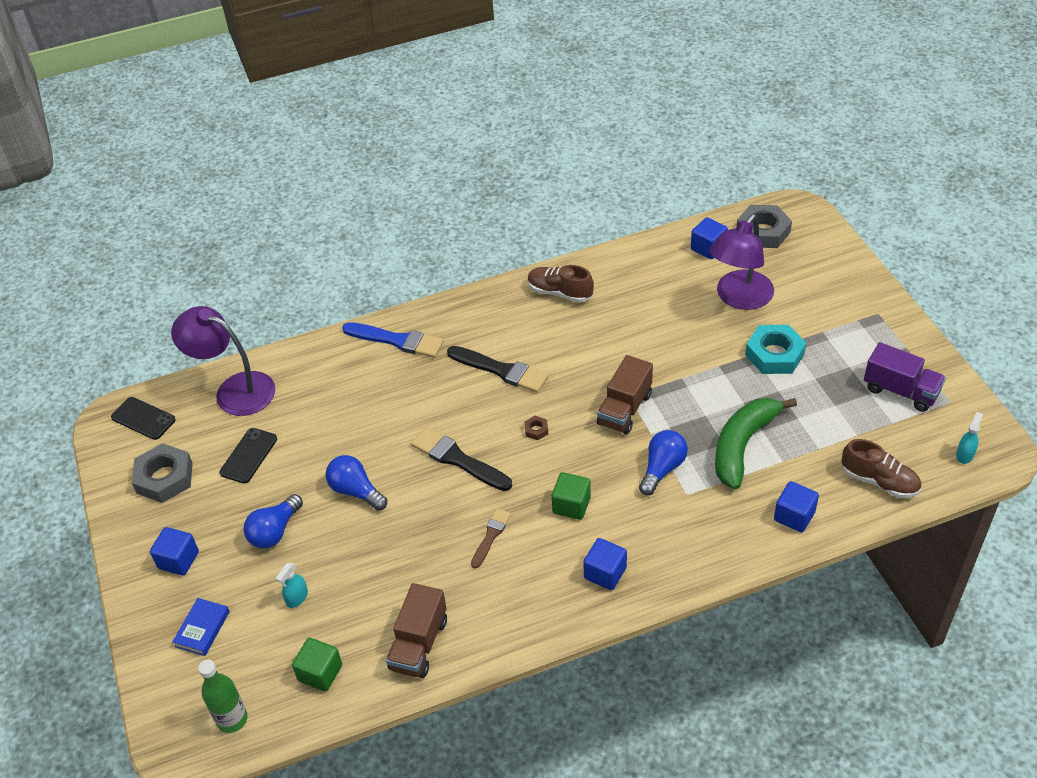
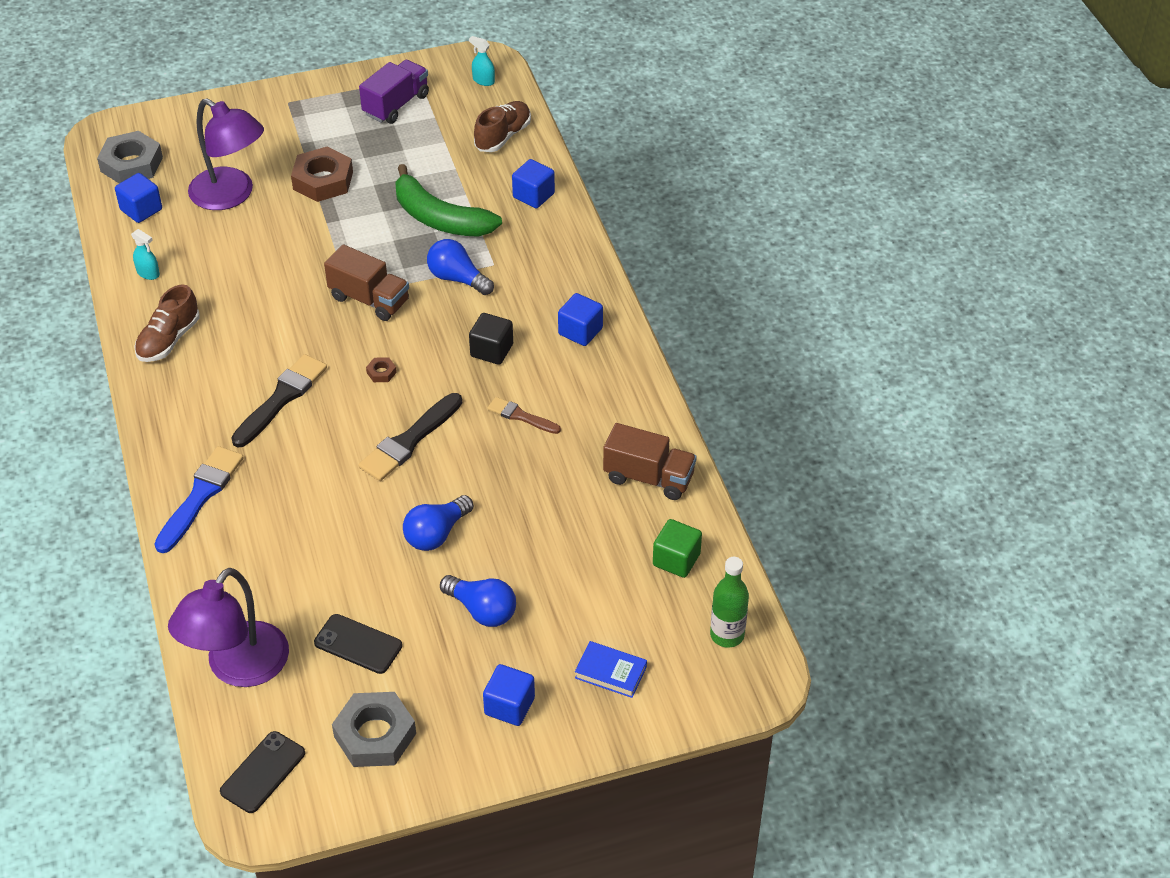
camera: 90 degrees left, 0 degrees up
(297, 598) = (579, 584): turquoise spray bottle -> turquoise spray bottle (148, 273)
(571, 505) = (491, 350): green cube -> black cube
(774, 354) = (323, 180): turquoise nut -> brown nut

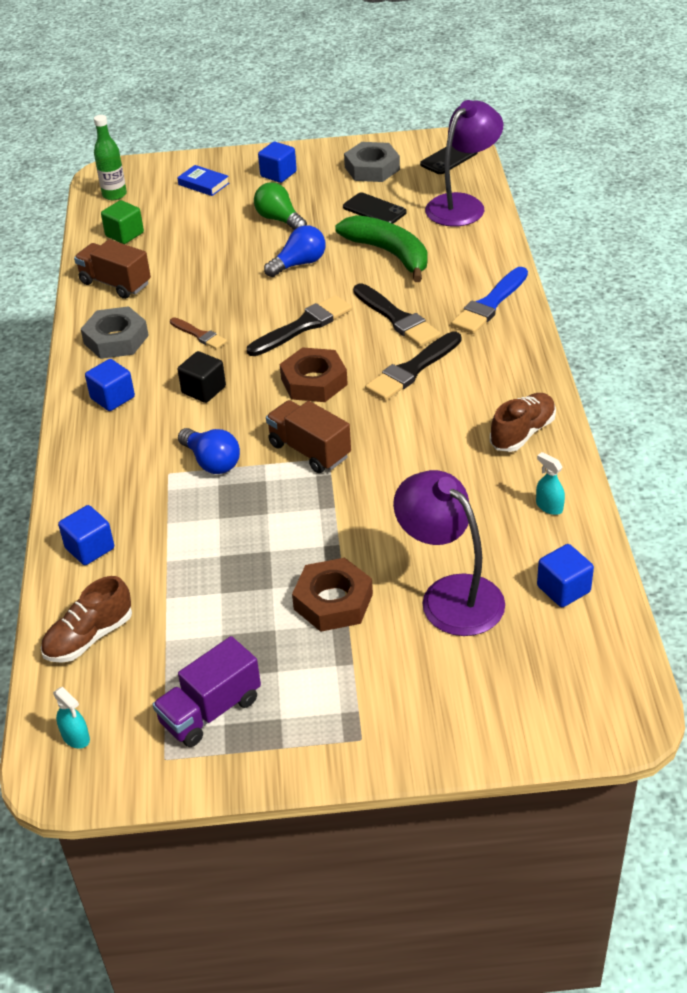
camera: 165 degrees left, 5 degrees down
(131, 164) = (582, 660): grey nut -> grey nut (116, 339)
(305, 463) = (397, 318): none -> black brush
(381, 372) = (314, 382): brown nut -> brown nut, size x2.34
(439, 218) = (207, 533): green banana -> green banana (390, 254)
(482, 610) = (279, 220): blue light bulb -> green light bulb

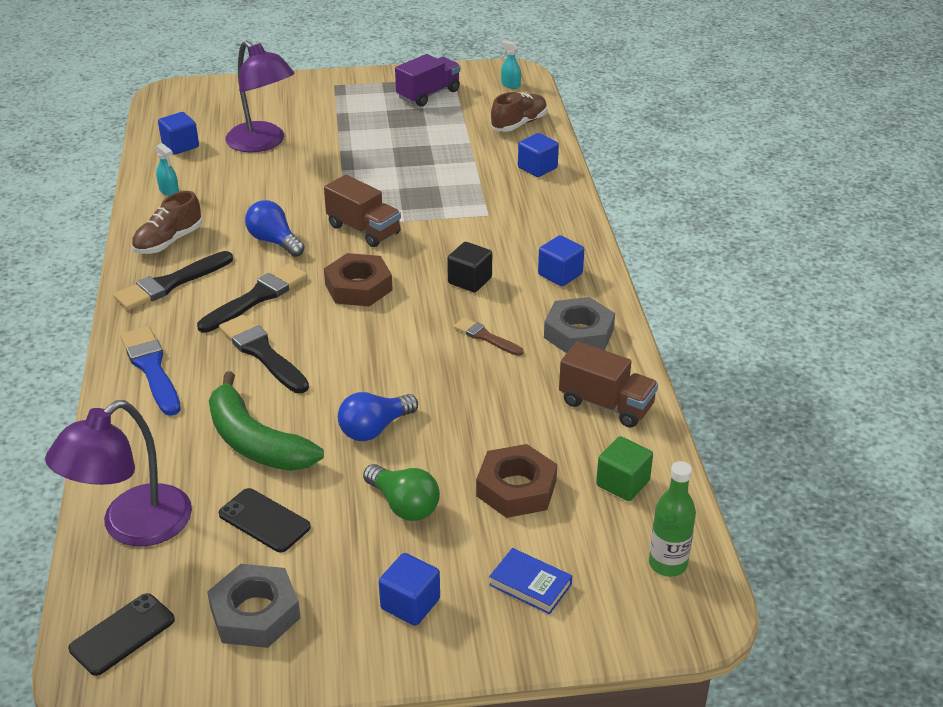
camera: 175 degrees right, 5 degrees down
(212, 462) = (451, 222): blue light bulb -> blue light bulb (274, 241)
(303, 326) = (369, 345): black brush -> black brush (170, 284)
(333, 601) = (348, 140): brown nut -> brown nut (516, 488)
(490, 304) = (151, 368): blue brush -> blue brush turned 60 degrees counterclockwise

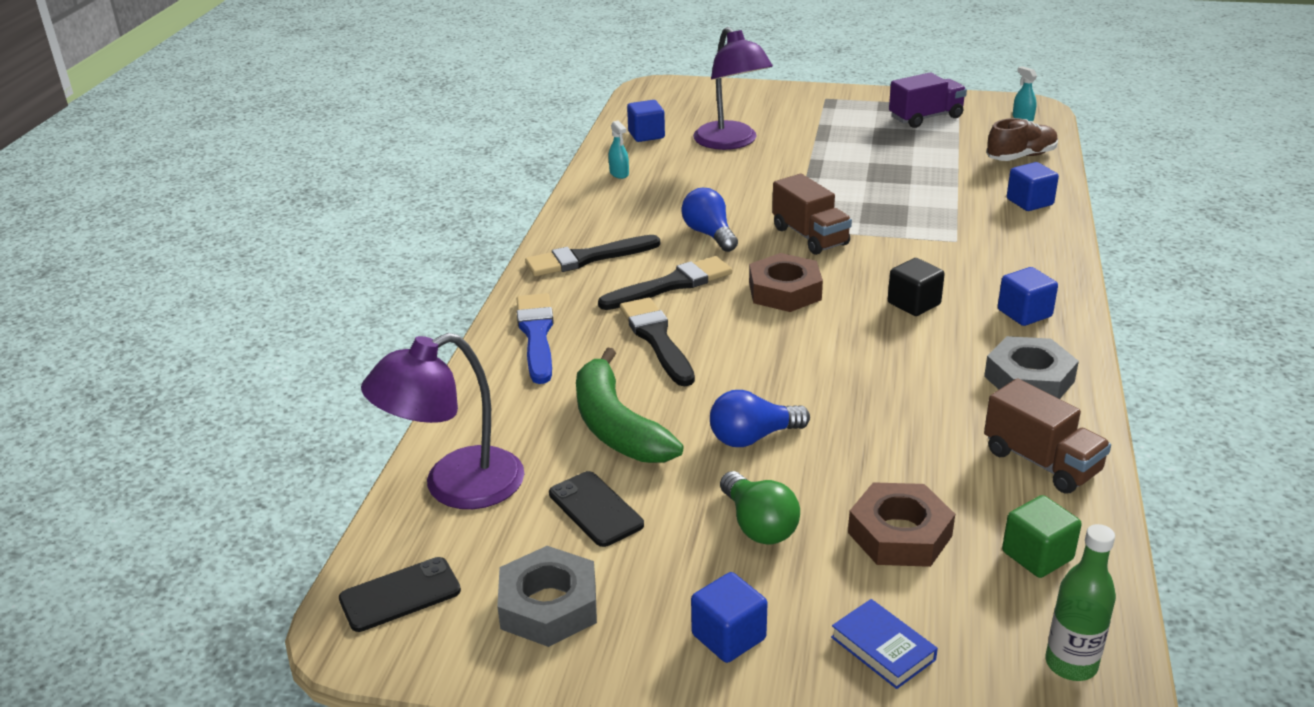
camera: 20 degrees right, 5 degrees down
(168, 241) = (600, 219): brown shoe -> none
(486, 337) = (914, 364): brown brush -> none

